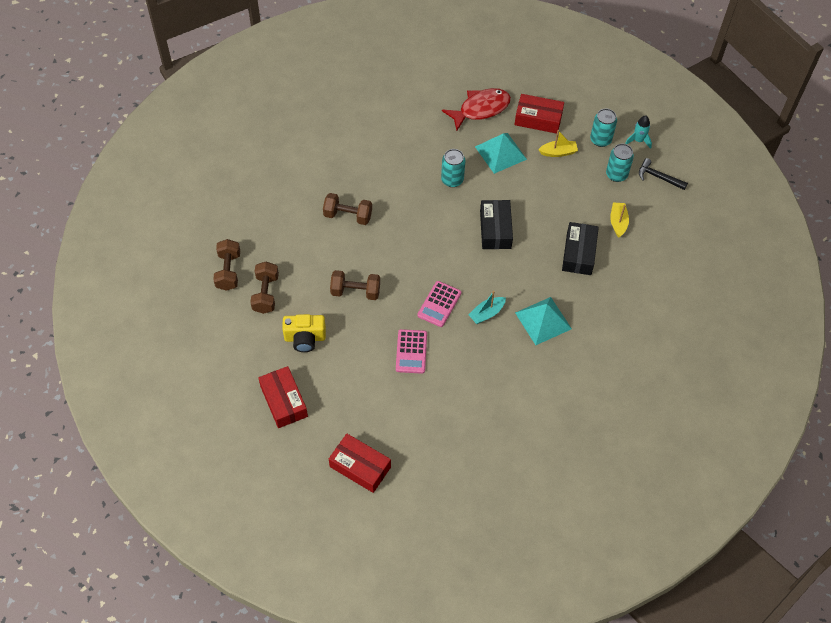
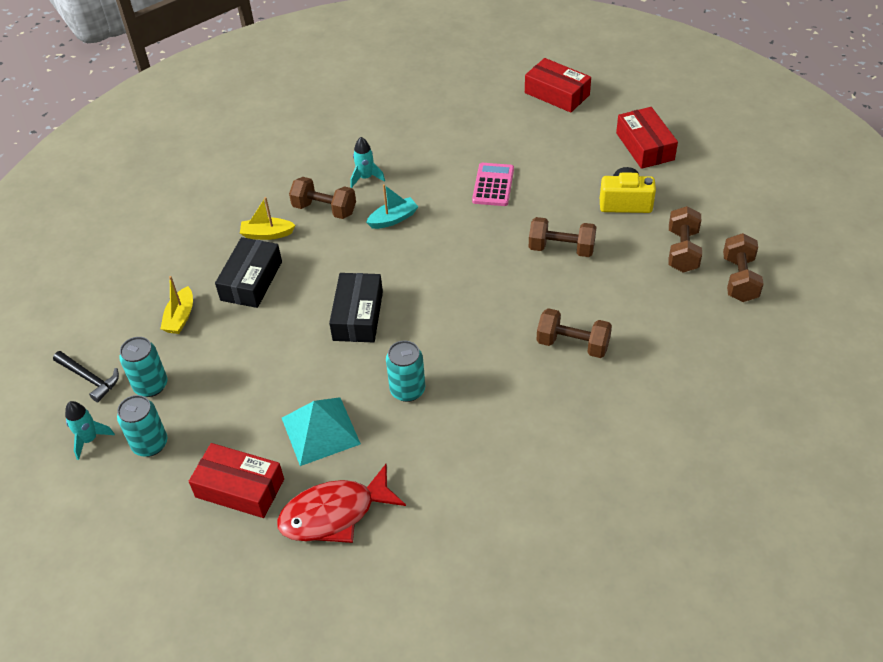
camera: 170 degrees left, 10 degrees down
(439, 304) = (452, 231): pink calculator -> none
(517, 355) = (366, 178): none -> turquoise rocket
(543, 320) = (324, 209): turquoise pyramid -> brown dumbbell
(558, 152) = (227, 426): yellow boat -> yellow boat (267, 234)

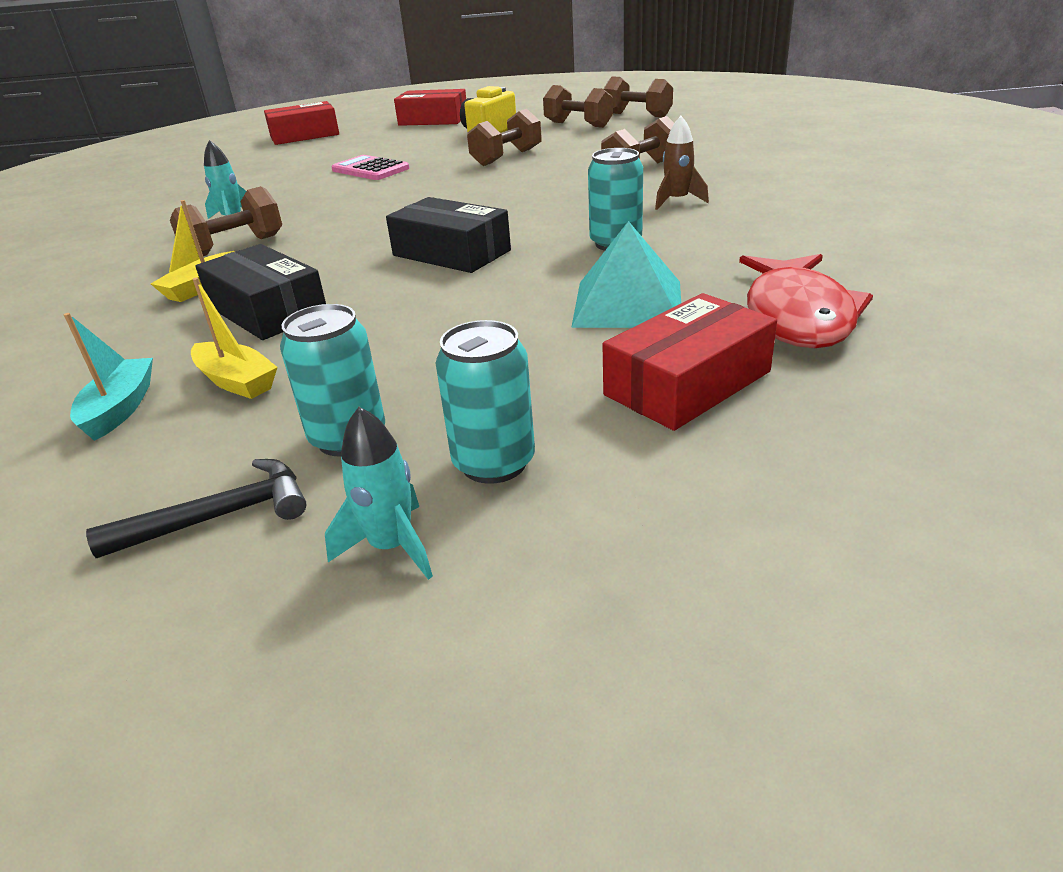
camera: 60 degrees left, 15 degrees down
(393, 219) = (327, 215): turquoise boat -> turquoise boat (120, 408)
(504, 394) = (677, 201): none -> brown rocket

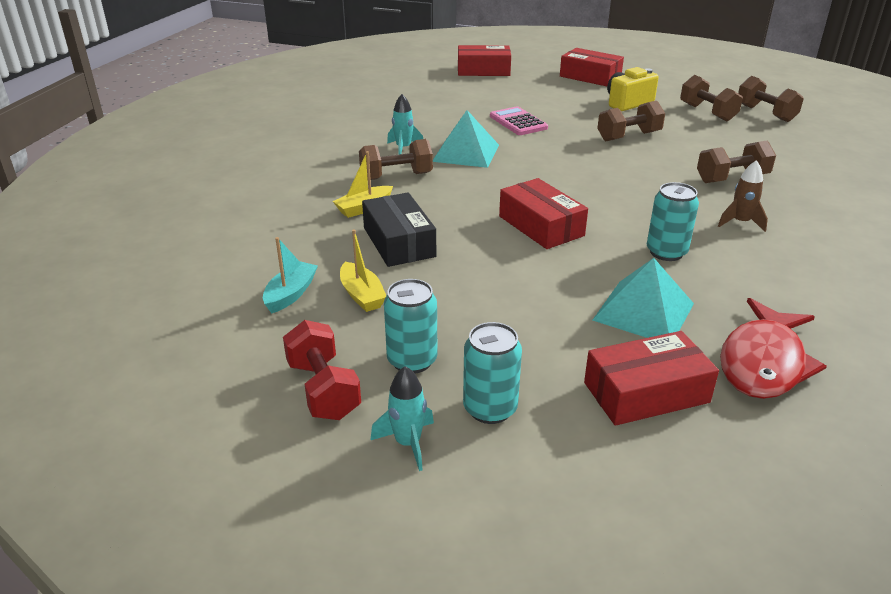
camera: 20 degrees right, 0 degrees up
(220, 516) = (323, 390): black hammer -> red dumbbell
(318, 207) = (466, 153): none -> turquoise pyramid
(451, 253) = (541, 226): black box -> red box

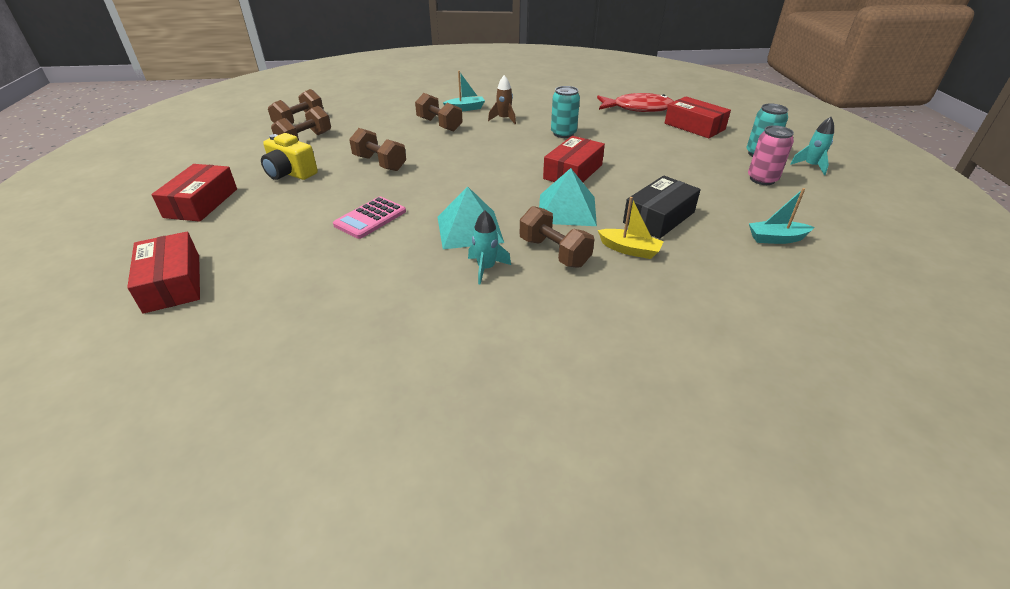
camera: 115 degrees left, 5 degrees up
(323, 390) = (822, 196): red dumbbell -> none
(362, 295) = (736, 211): yellow boat -> none
(412, 360) = (762, 179): turquoise can -> pink can
(644, 311) = (632, 133): turquoise pyramid -> turquoise pyramid (567, 209)
(793, 204) = (465, 109): none -> turquoise boat

